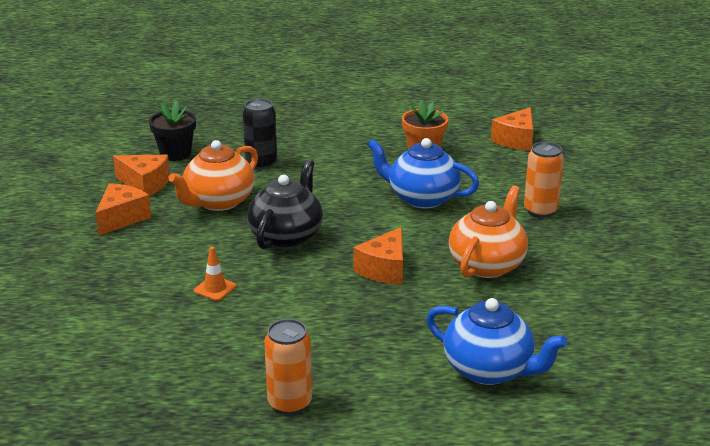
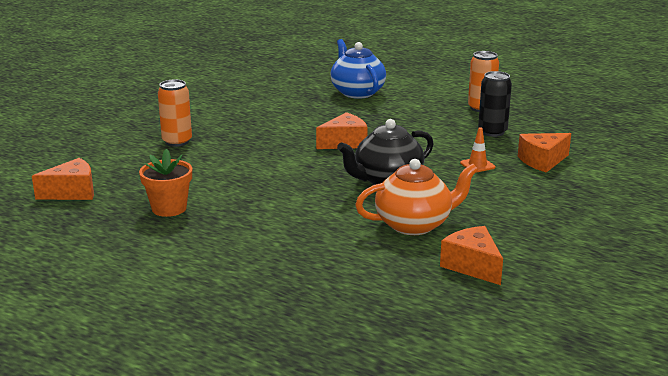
camera: 145 degrees left, 5 degrees down
(122, 218) = (519, 238): orange cheese -> orange cheese (542, 161)
(175, 153) = (410, 293): black flower pot -> none
(261, 163) = (331, 249): black can -> black can (492, 132)
(422, 198) = (241, 174): blue teapot -> none
(487, 264) = (274, 127): orange teapot -> none

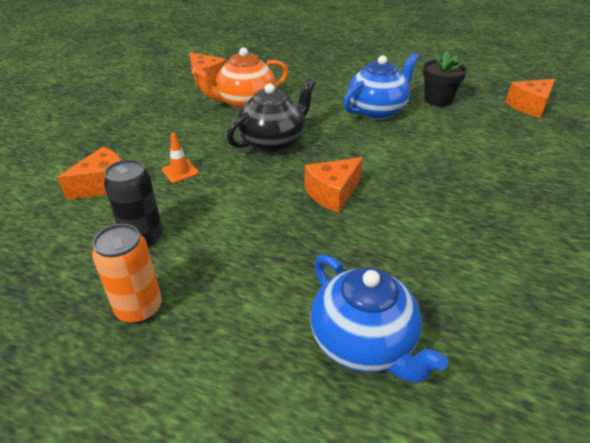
camera: 170 degrees right, 15 degrees up
(169, 208) = (438, 100): orange flower pot -> black flower pot
(177, 142) = (521, 175): orange can -> none
(255, 202) = (377, 111): none -> blue teapot

